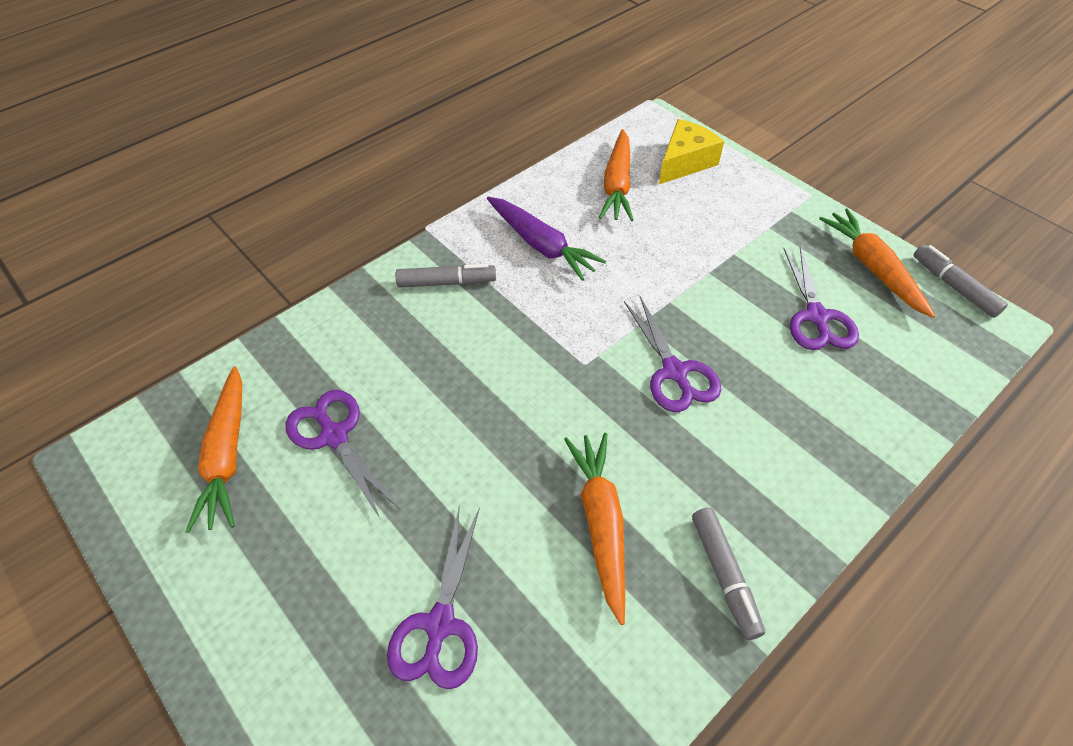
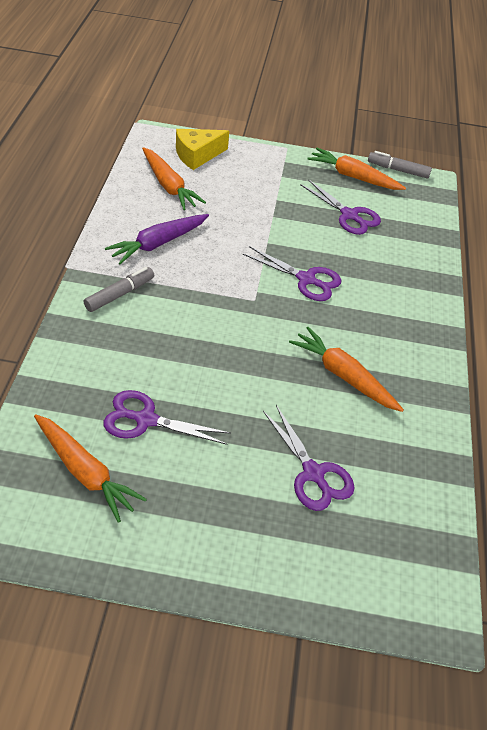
camera: 45 degrees left, 5 degrees down
(541, 245) = (158, 243): purple carrot -> purple carrot turned 135 degrees clockwise
(684, 162) = (197, 155): yellow cheese -> yellow cheese turned 120 degrees counterclockwise
(724, 575) = (421, 364): grey marker -> none

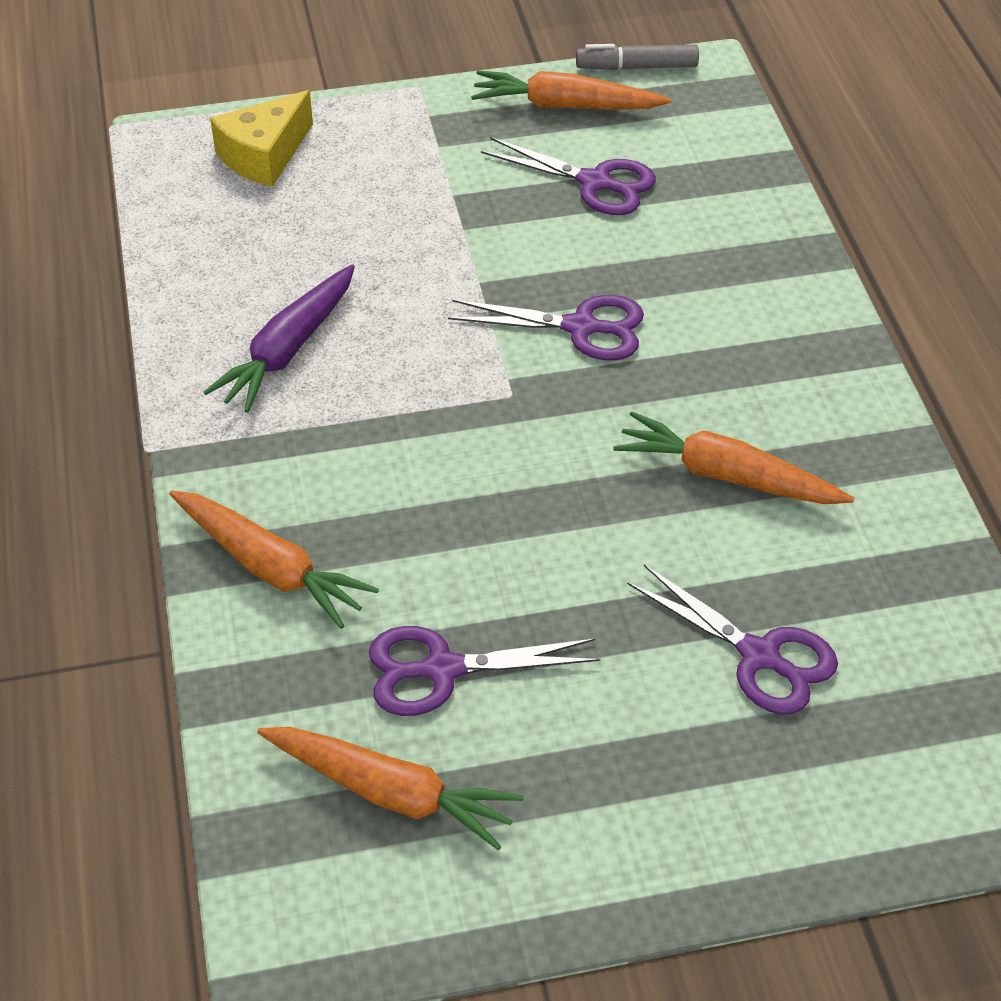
camera: 15 degrees left, 0 degrees up
(119, 294) = (272, 467): grey marker -> none
(169, 186) = (245, 233): orange carrot -> orange carrot (270, 567)

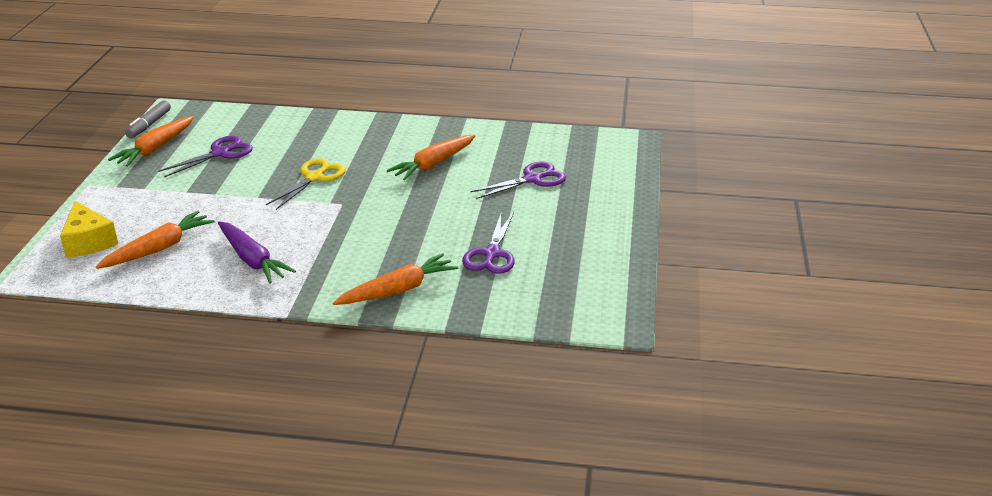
camera: 70 degrees left, 15 degrees down
(391, 793) = (550, 279): orange carrot -> orange carrot (159, 249)
(582, 327) = (314, 177): purple scissors -> yellow scissors

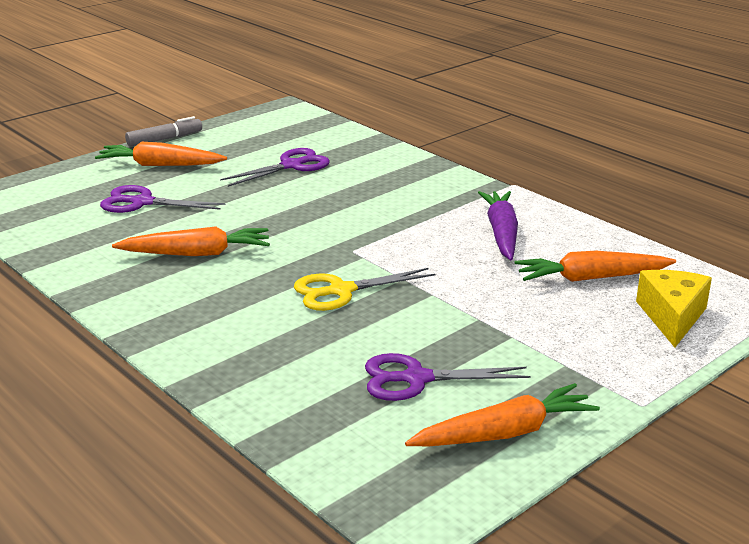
camera: 140 degrees left, 5 degrees down
(149, 125) = (479, 498): grey marker -> grey marker (164, 139)
(398, 290) = (402, 170): orange carrot -> orange carrot (160, 165)

